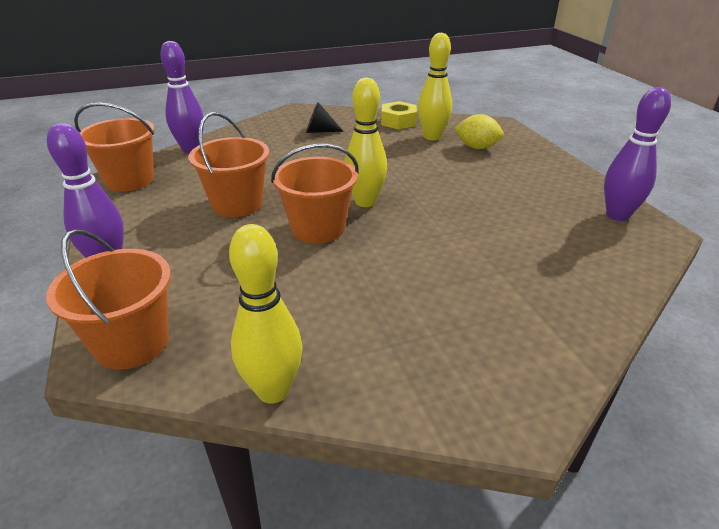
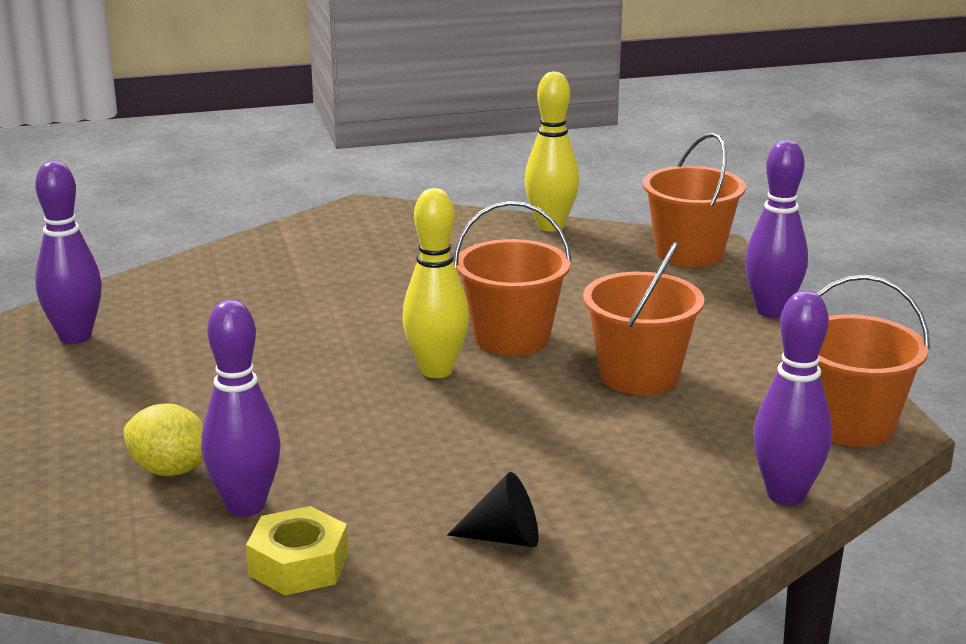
camera: 175 degrees left, 10 degrees down
(432, 137) = (245, 506): yellow bowling pin -> purple bowling pin

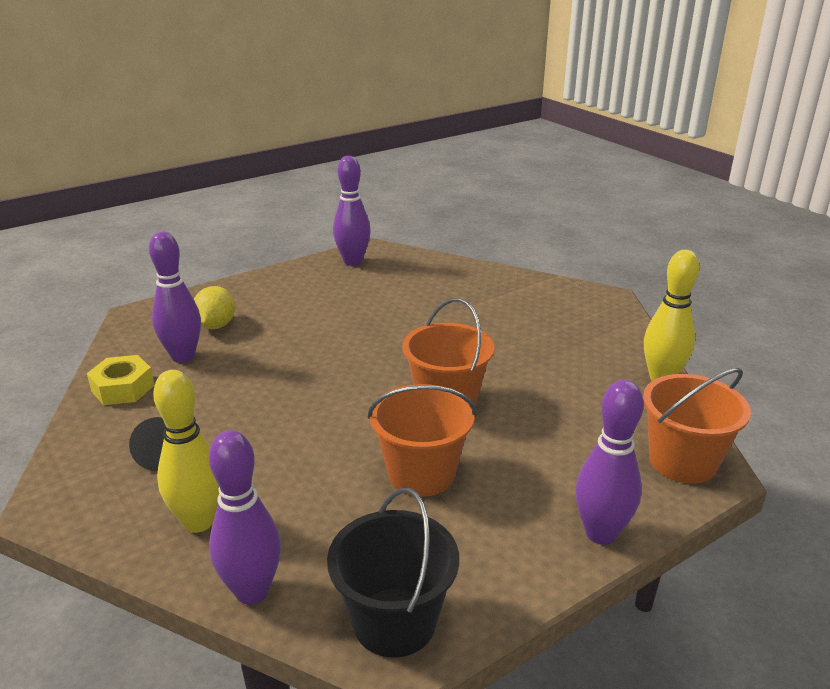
camera: 70 degrees right, 5 degrees up
(436, 370) = (377, 381): yellow bowling pin -> yellow bowling pin (198, 522)
(851, 425) = (394, 622): orange bucket -> black bucket

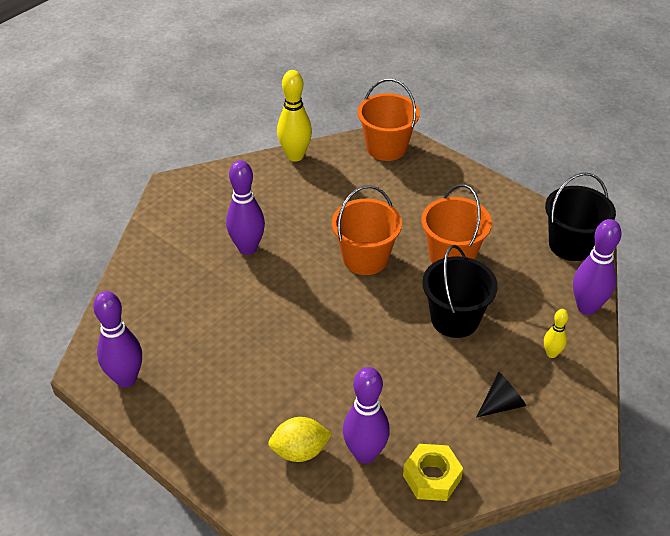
camera: 105 degrees left, 15 degrees up
(198, 522) = (551, 353): yellow bowling pin -> yellow bowling pin, size x0.53
(310, 450) = (454, 319): none -> black bucket
(601, 533) = (466, 177): purple bowling pin -> purple bowling pin (247, 248)

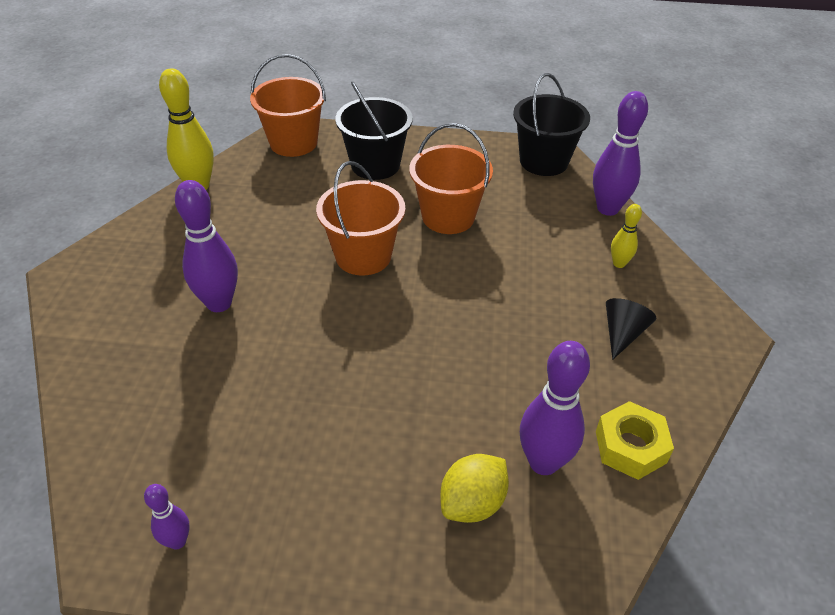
camera: 35 degrees left, 0 degrees up
(126, 379) = (177, 541): purple bowling pin -> purple bowling pin, size x0.53
(454, 319) = (504, 274): black bucket -> black bucket (375, 165)

